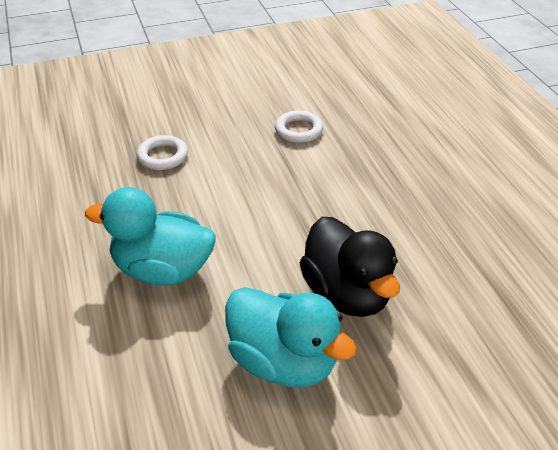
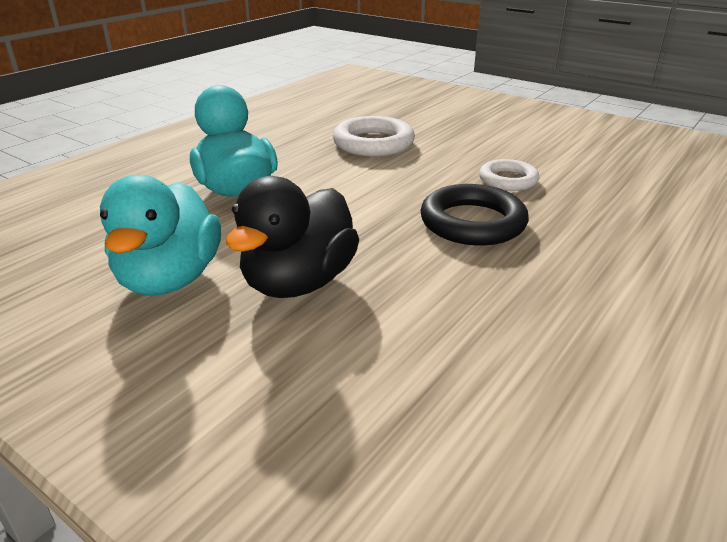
camera: 55 degrees right, 10 degrees down
(162, 156) = (373, 143): white ring -> white ring, size x1.58
(341, 178) = (472, 222): none -> black ring

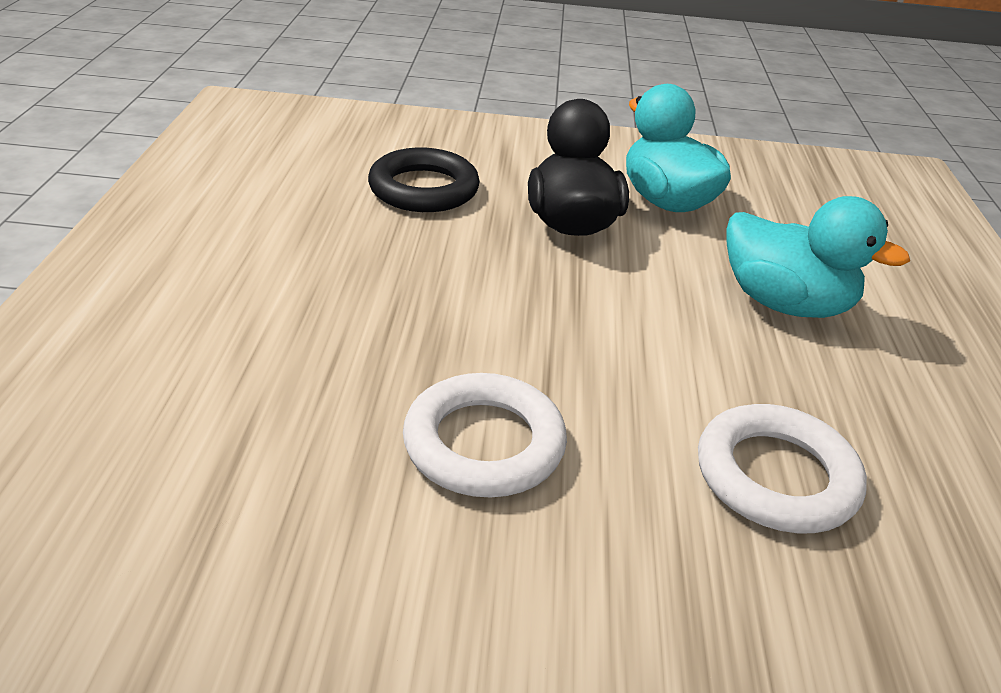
camera: 145 degrees right, 5 degrees up
(472, 222) = (477, 335): black ring -> black ring (423, 189)
(508, 180) = (484, 443): white ring -> white ring, size x1.58

